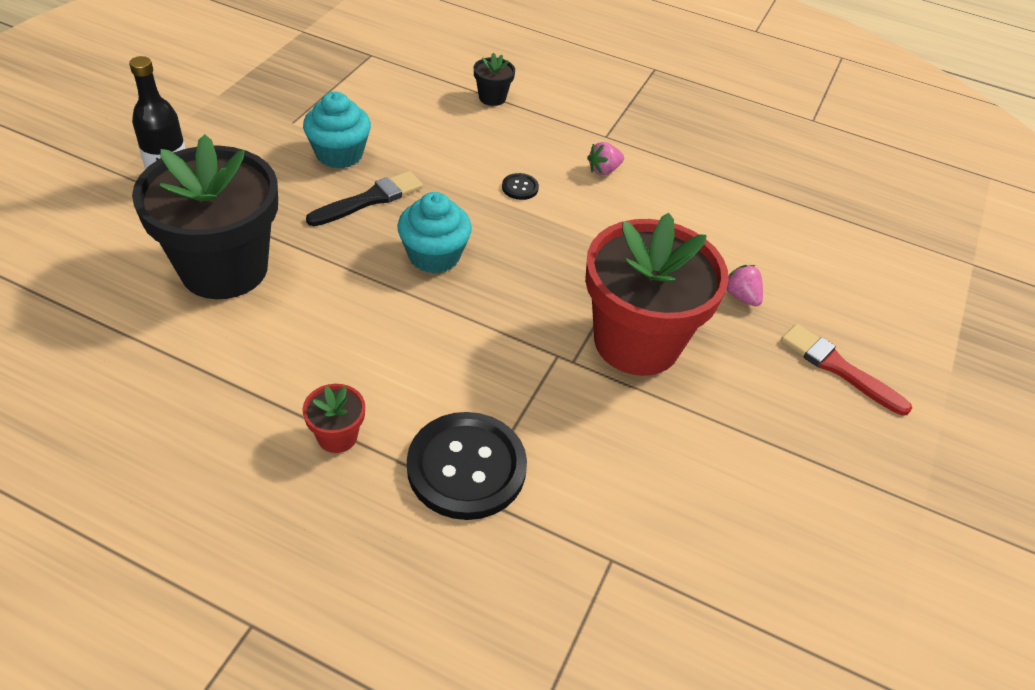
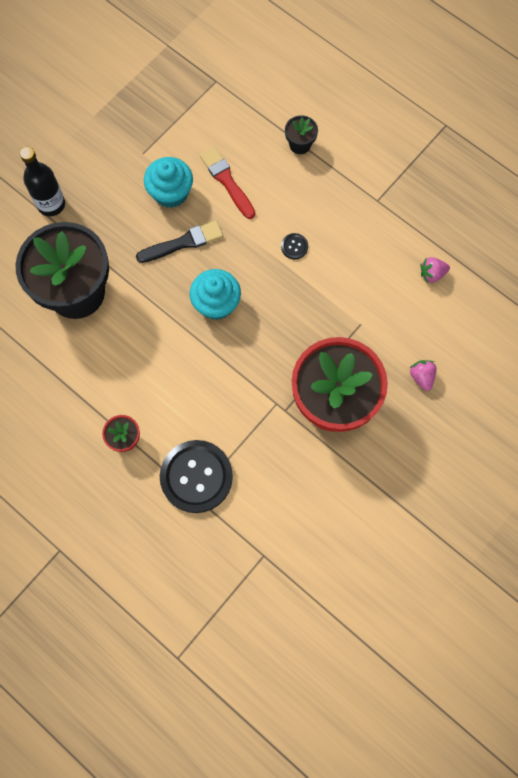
camera: 20 degrees right, 25 degrees up
(603, 170) = (363, 237): pink strawberry -> pink strawberry (432, 274)
(839, 368) = (465, 450): red brush -> red brush (227, 181)

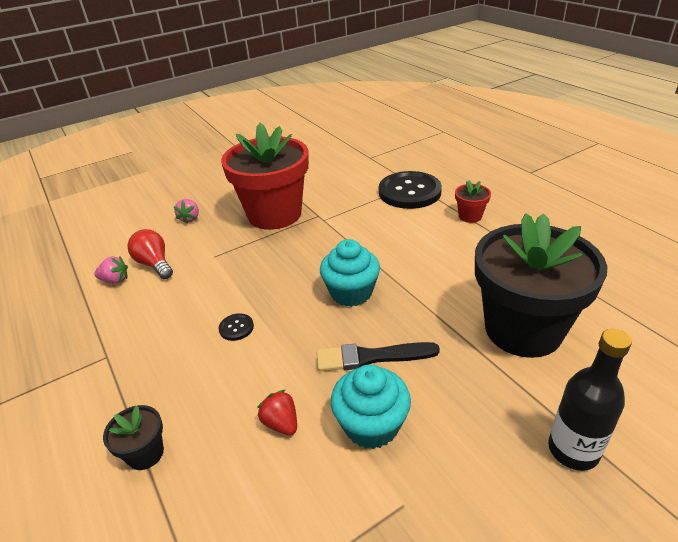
camera: 160 degrees left, 35 degrees down
(227, 181) = (281, 423): red brush -> red strawberry
(410, 301) = (155, 264): none -> red light bulb

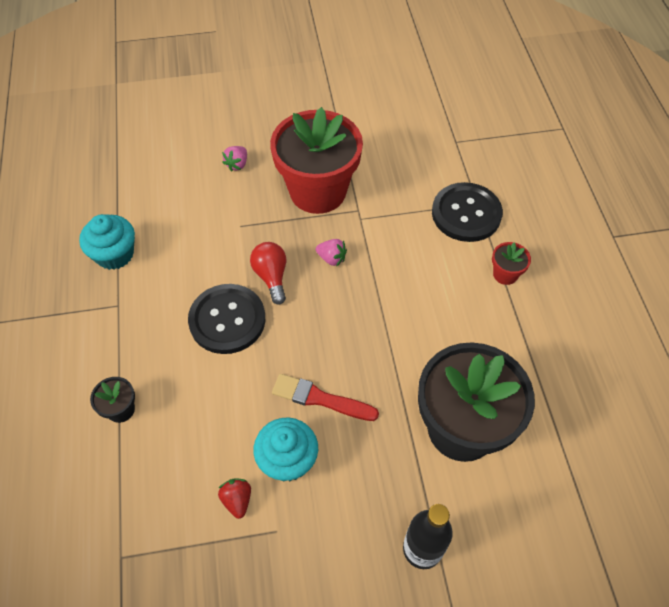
camera: 20 degrees right, 20 degrees up
(115, 280) = (147, 220): pink strawberry -> pink strawberry (331, 258)
(155, 264) = (186, 214): red light bulb -> red light bulb (271, 276)
(236, 328) = (227, 320): black button -> black button, size x2.44
(281, 423) = (223, 428): red strawberry -> red strawberry (237, 500)
(351, 292) = (339, 323): turquoise cupcake -> turquoise cupcake (114, 254)
(371, 357) = (320, 399): black brush -> red brush

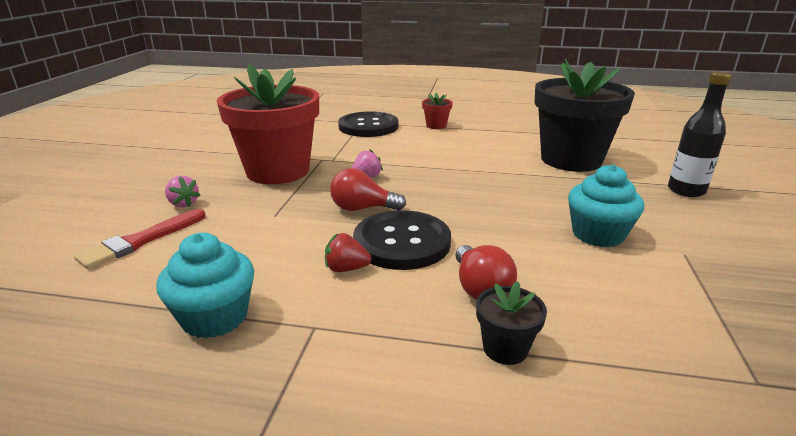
camera: 70 degrees left, 30 degrees down
(180, 384) = (480, 289): none -> red light bulb
(237, 500) = (650, 271): red strawberry -> red strawberry (346, 269)
(320, 399) = (528, 207): red brush -> red brush (141, 241)

